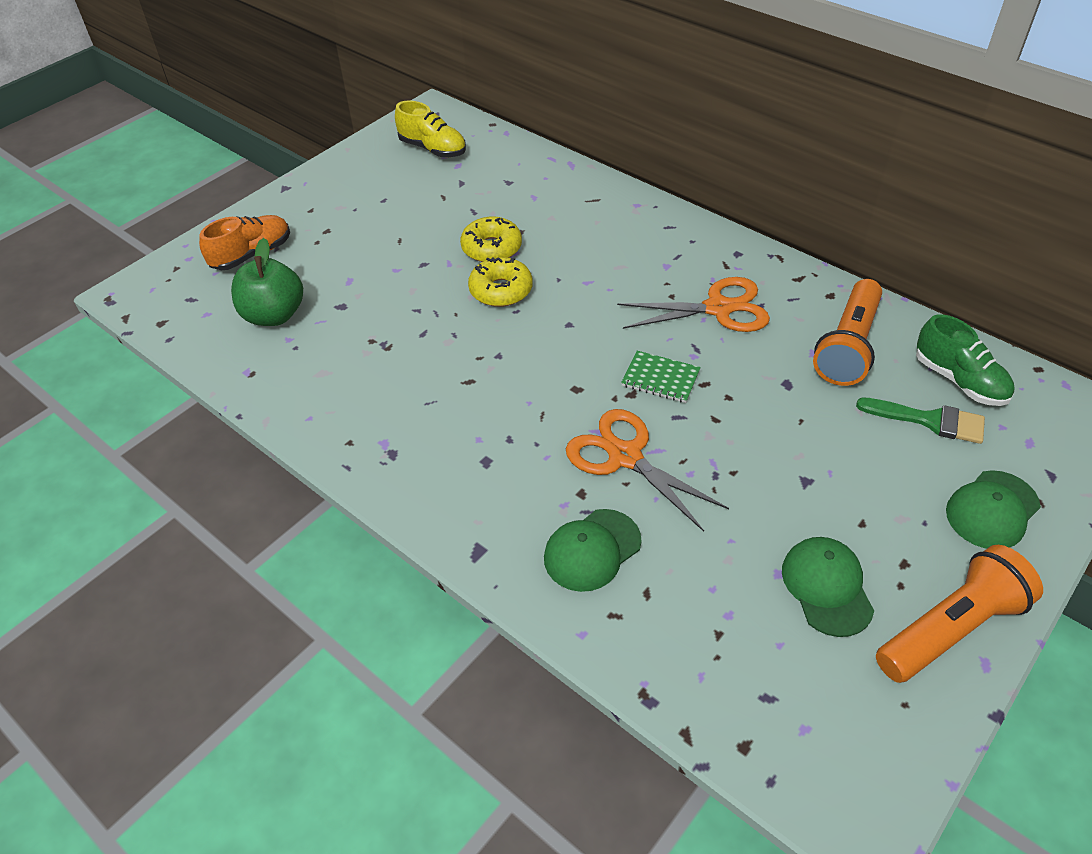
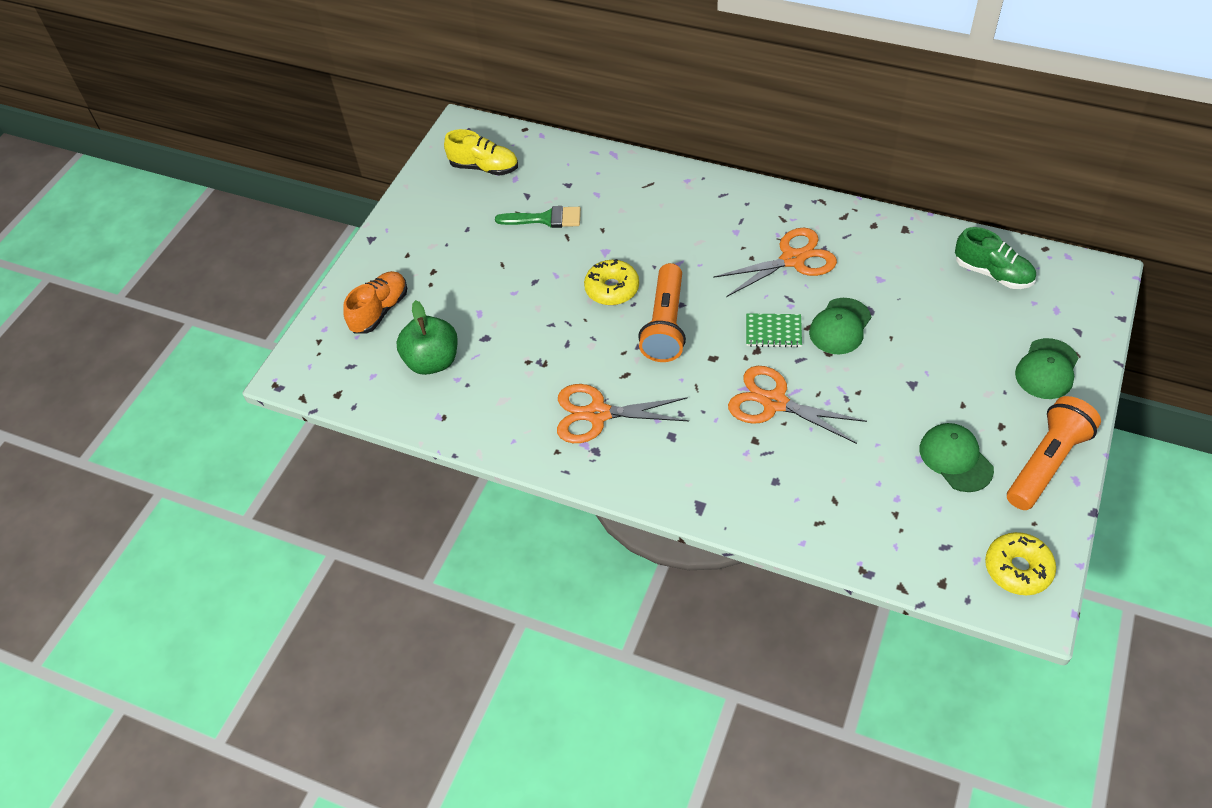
camera: 15 degrees left, 5 degrees up
(416, 415) = (598, 414): none -> orange scissors
(491, 248) = (585, 252): yellow donut -> yellow donut (1017, 569)
(592, 550) = (782, 481): green cap -> green cap (840, 326)
(848, 346) = (903, 266): orange flashlight -> orange flashlight (665, 325)
(930, 420) = (982, 312): green brush -> green brush (545, 219)

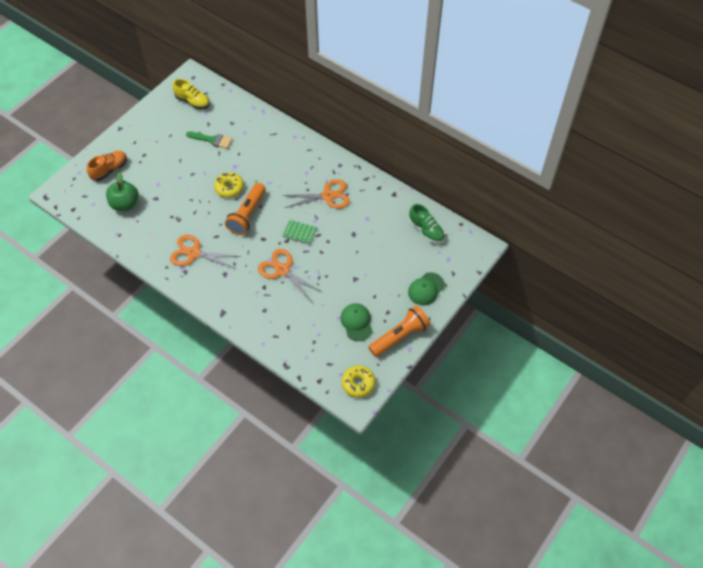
camera: 10 degrees right, 5 degrees up
(840, 326) = (334, 239): green cap -> none

